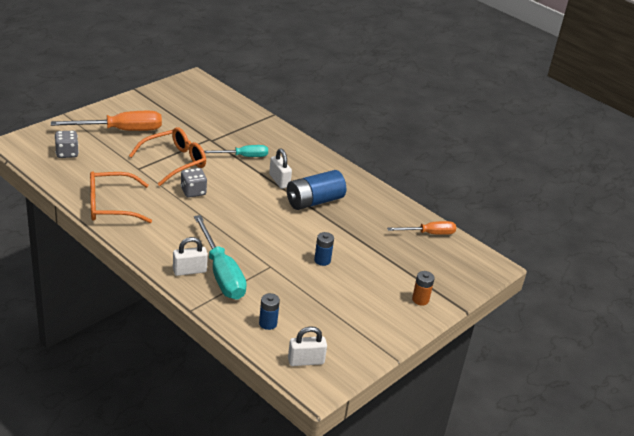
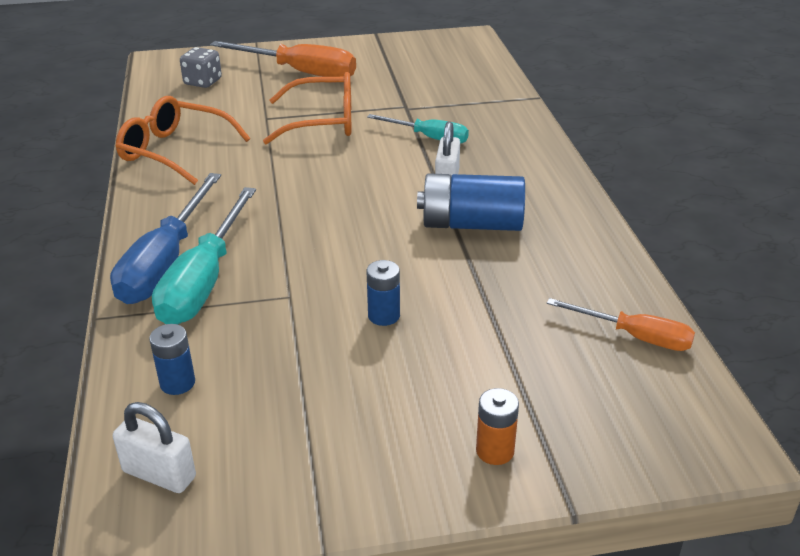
camera: 40 degrees right, 0 degrees up
(189, 271) = (165, 262): white padlock -> blue screwdriver
(193, 192) = (302, 163): grey dice -> none

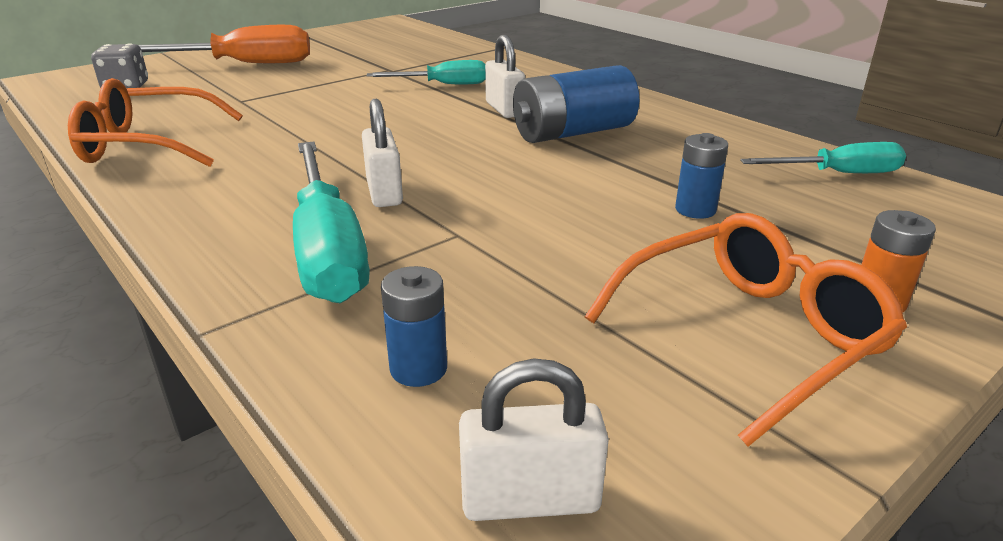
camera: 30 degrees left, 5 degrees down
(165, 262) = (249, 245): blue screwdriver -> none
(278, 243) = (384, 192): none -> white padlock
(322, 122) = (313, 92): orange glasses -> orange glasses (749, 335)
(384, 316) = (590, 222): blue battery -> blue battery (695, 210)
(635, 337) = (838, 174): orange screwdriver -> turquoise screwdriver

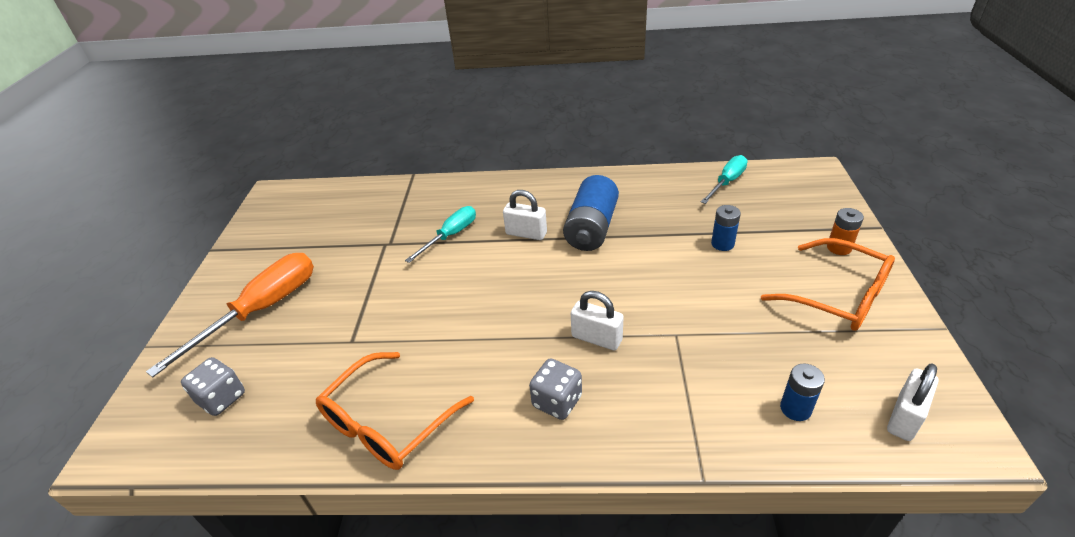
camera: 45 degrees left, 10 degrees up
(254, 204) = (557, 401): none -> grey dice
(327, 249) = (649, 392): turquoise screwdriver -> none
(749, 335) = (838, 296): orange glasses -> orange glasses turned 120 degrees clockwise

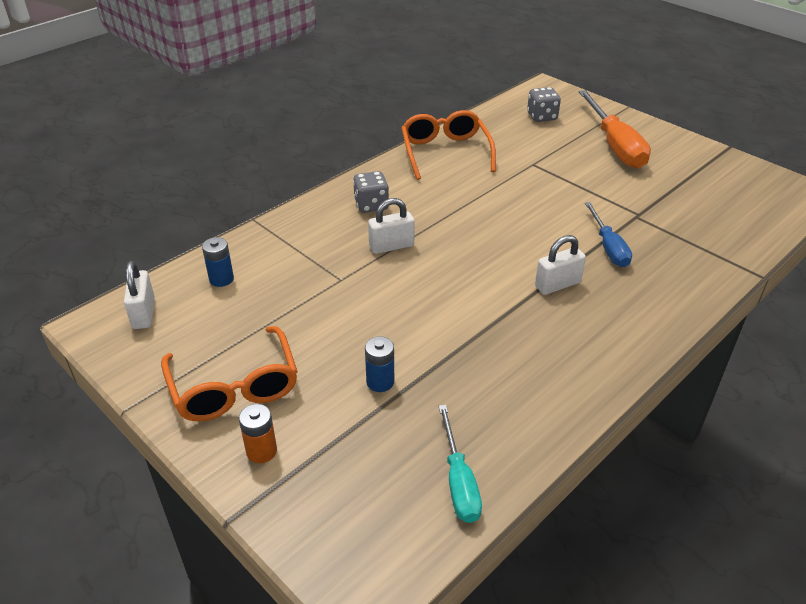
camera: 130 degrees right, 0 degrees up
(451, 235) = (608, 247): turquoise screwdriver -> blue screwdriver
(591, 228) = (514, 323): blue battery -> none
(838, 296) = (234, 387): orange glasses -> orange glasses turned 105 degrees counterclockwise

